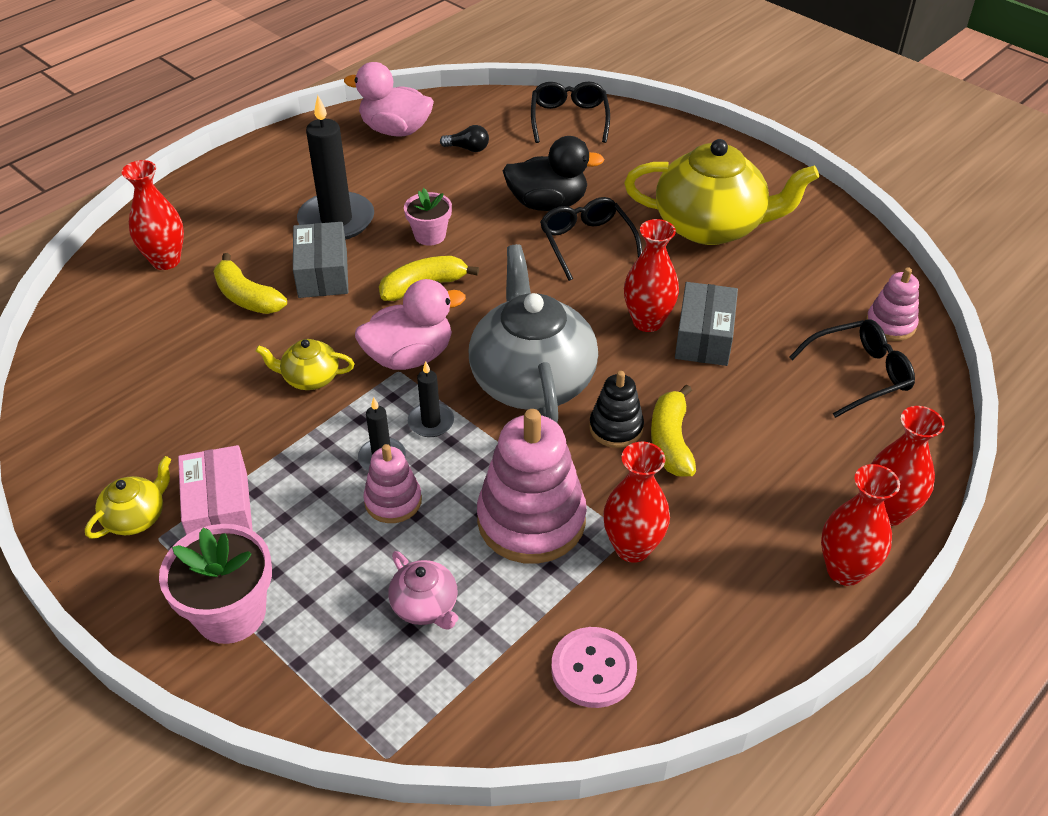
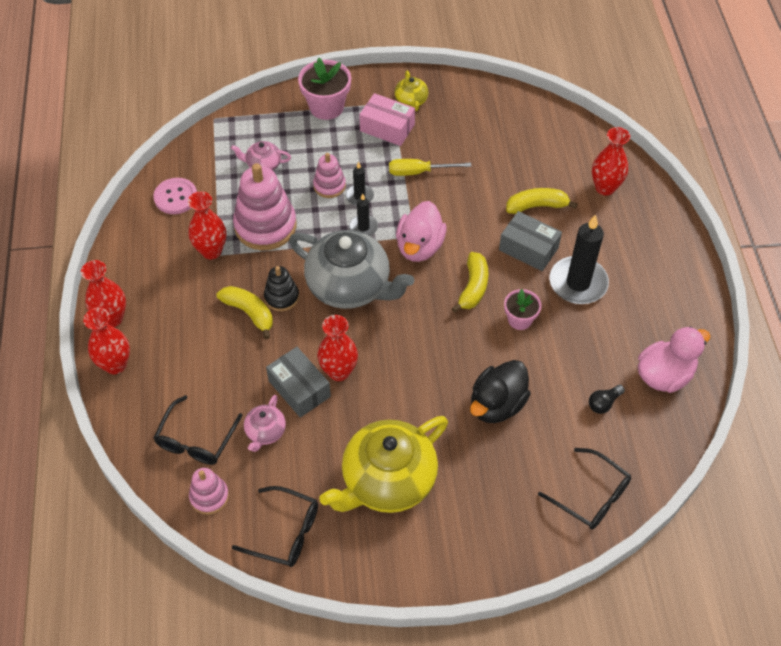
camera: 130 degrees right, 10 degrees up
(281, 426) = (419, 172): none -> yellow screwdriver
(310, 378) = (443, 199): yellow teapot -> none
(587, 243) = (436, 395): black glasses -> black glasses (285, 532)
(780, 330) = (265, 432): none -> pink teapot

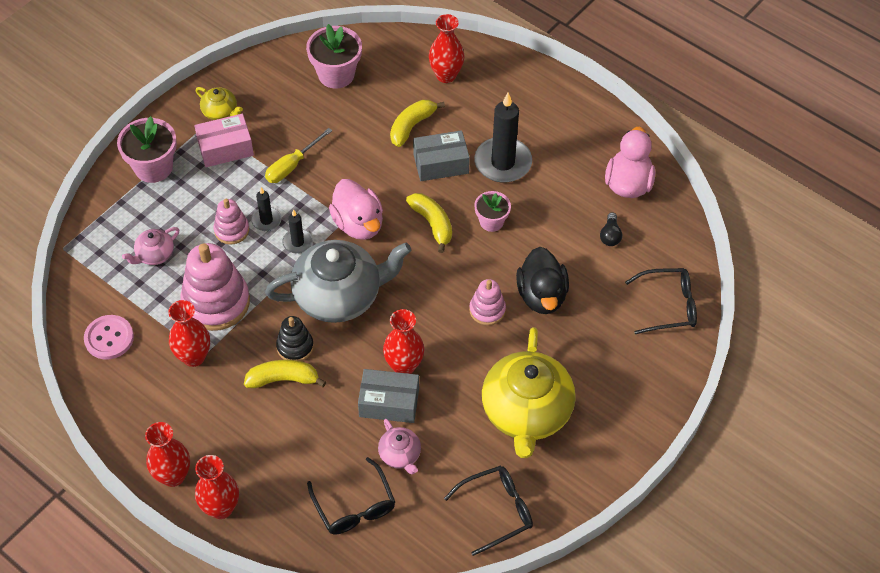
camera: 45 degrees left, 0 degrees up
(209, 496) = (413, 536): pink stacking toy -> pink stacking toy (487, 310)
(521, 131) = (336, 74): none -> pink flower pot

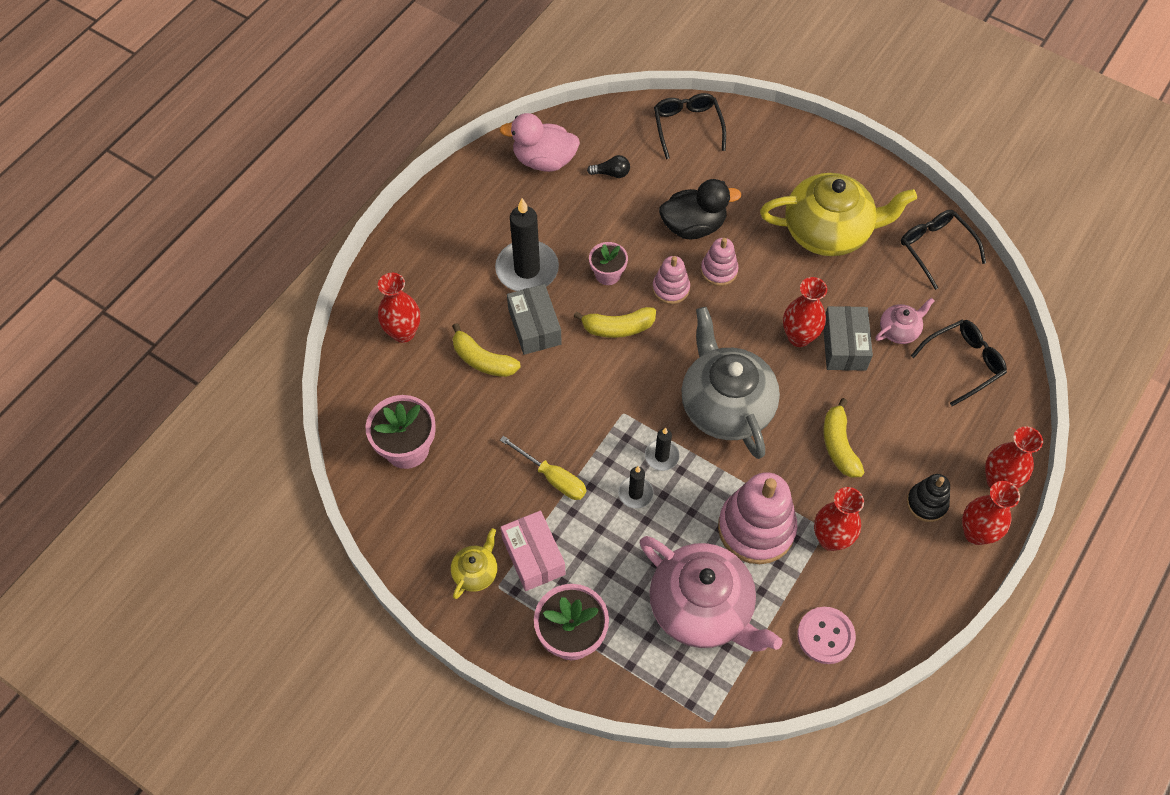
camera: 95 degrees left, 5 degrees up
(154, 255) = (702, 608): pink teapot -> pink teapot, size x2.20
(231, 230) = (655, 528): pink stacking toy -> pink stacking toy (670, 288)
(295, 347) = (797, 440): black stacking toy -> black stacking toy (926, 503)
(358, 224) = (628, 398): pink duck -> none
(432, 224) = (618, 327): yellow banana -> yellow banana turned 150 degrees counterclockwise

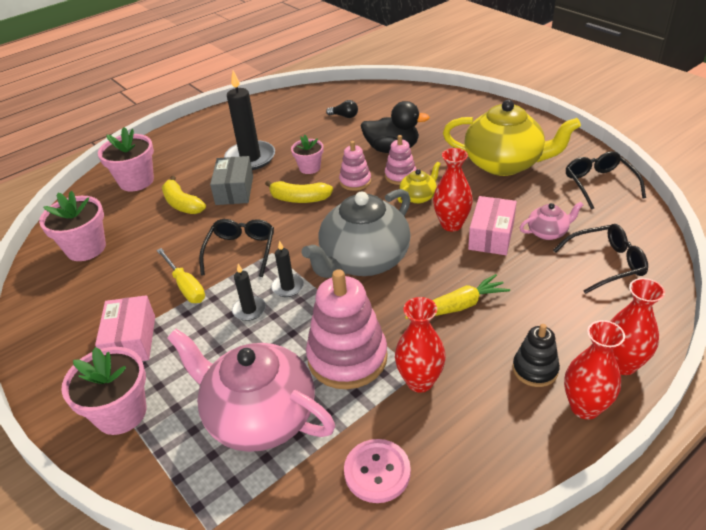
camera: 20 degrees right, 20 degrees down
(403, 333) = (136, 181): red vase -> pink flower pot
(476, 572) = (75, 343): yellow teapot -> yellow teapot (418, 197)
(544, 160) = (299, 105): pink duck -> none
(687, 127) = (414, 99): black glasses -> black glasses (241, 251)
(702, 608) = (259, 416): pink teapot -> pink teapot turned 150 degrees clockwise
(725, 405) = (363, 260): grey teapot -> grey teapot turned 135 degrees counterclockwise
(839, 445) = (458, 306): yellow banana -> yellow carrot
(844, 346) = (491, 236): grey box -> pink box

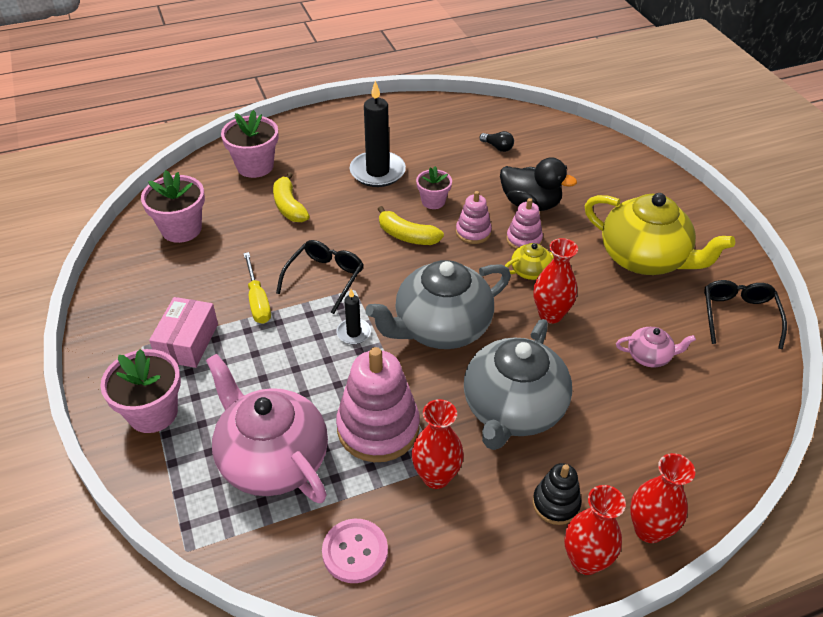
camera: 15 degrees right, 5 degrees up
(234, 190) = (346, 205): grey box -> none
(249, 310) = (307, 346): black candle -> none
(458, 306) = (512, 409): yellow carrot -> grey teapot
(491, 236) = (586, 341): pink box -> none
(606, 264) = (693, 413): black glasses -> none

